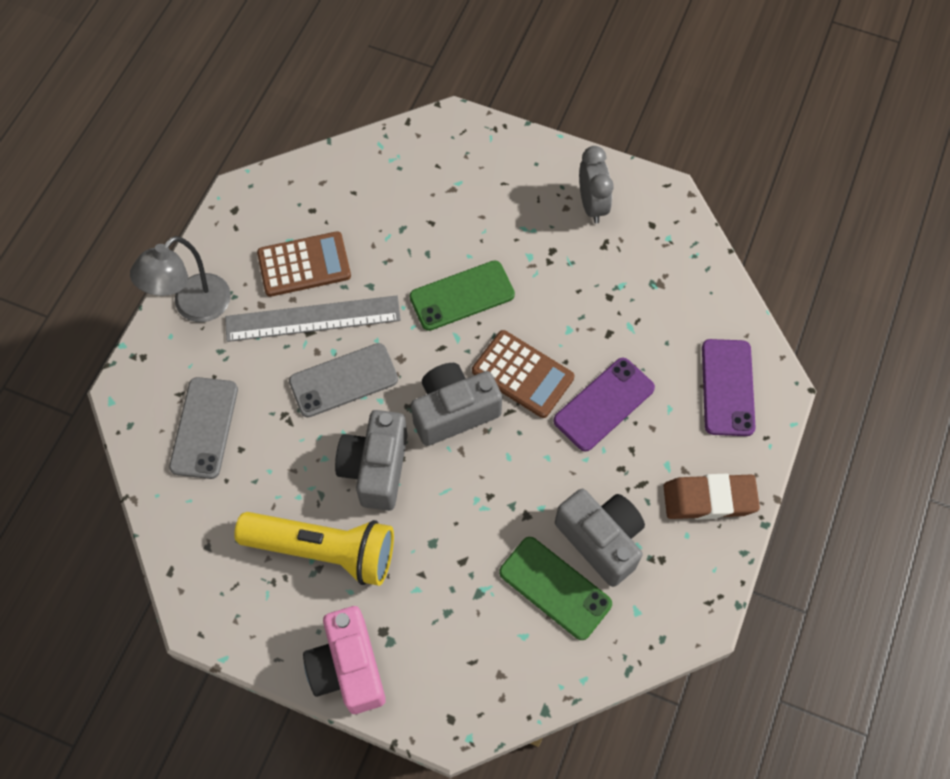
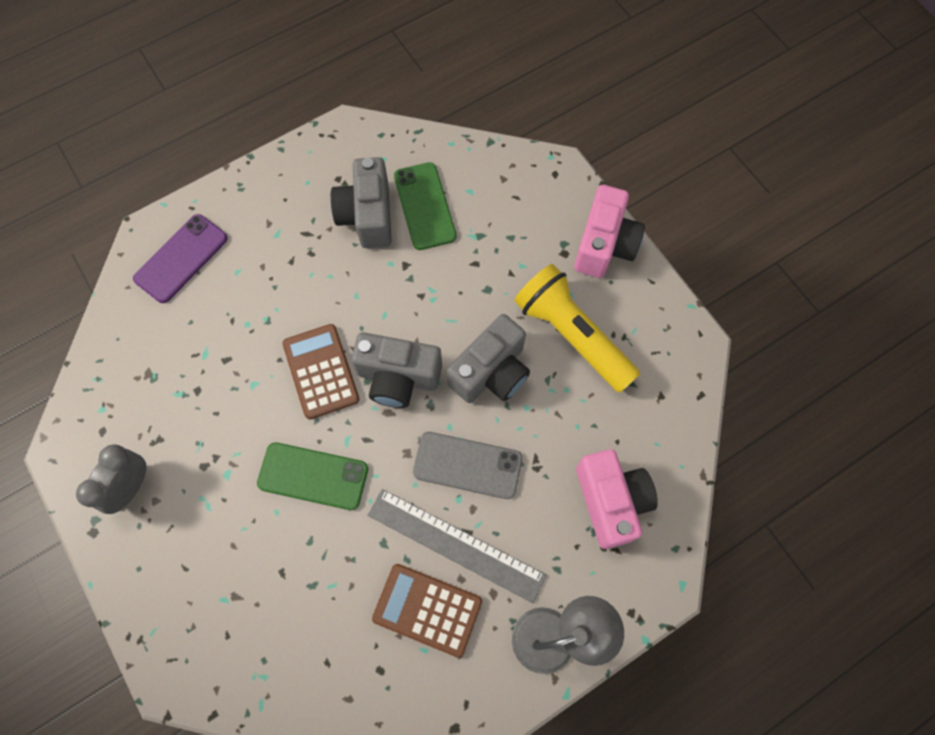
camera: 145 degrees left, 5 degrees up
(204, 428) = (611, 501): grey phone -> pink camera
(604, 404) = (281, 306): purple phone -> none
(709, 499) = (270, 194): brown eraser -> none

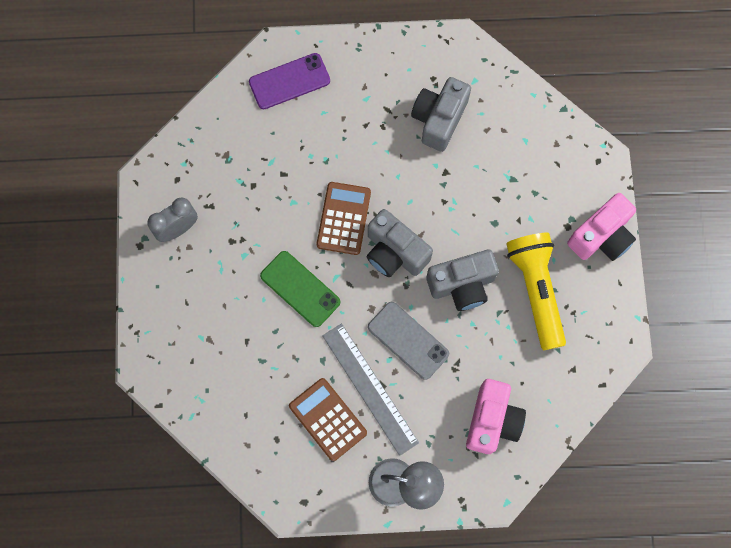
camera: 30 degrees right, 5 degrees up
(424, 206) = (485, 134): green phone -> none

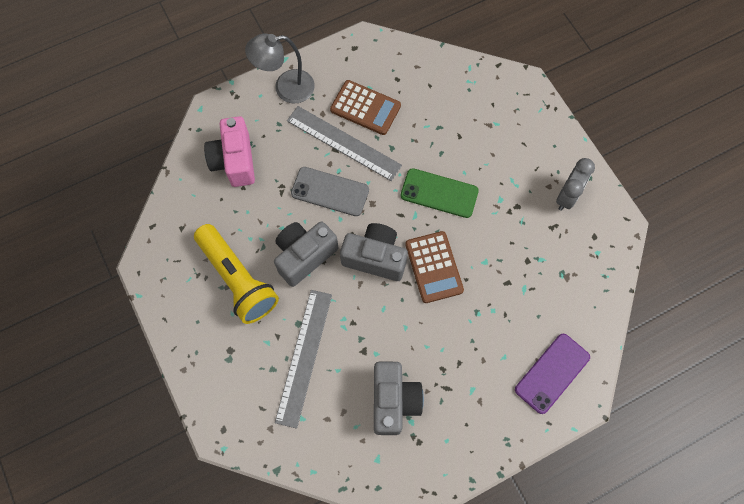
camera: 155 degrees right, 5 degrees down
(502, 191) = (304, 357): none -> grey ruler
(601, 236) = (195, 355): pink camera -> none

